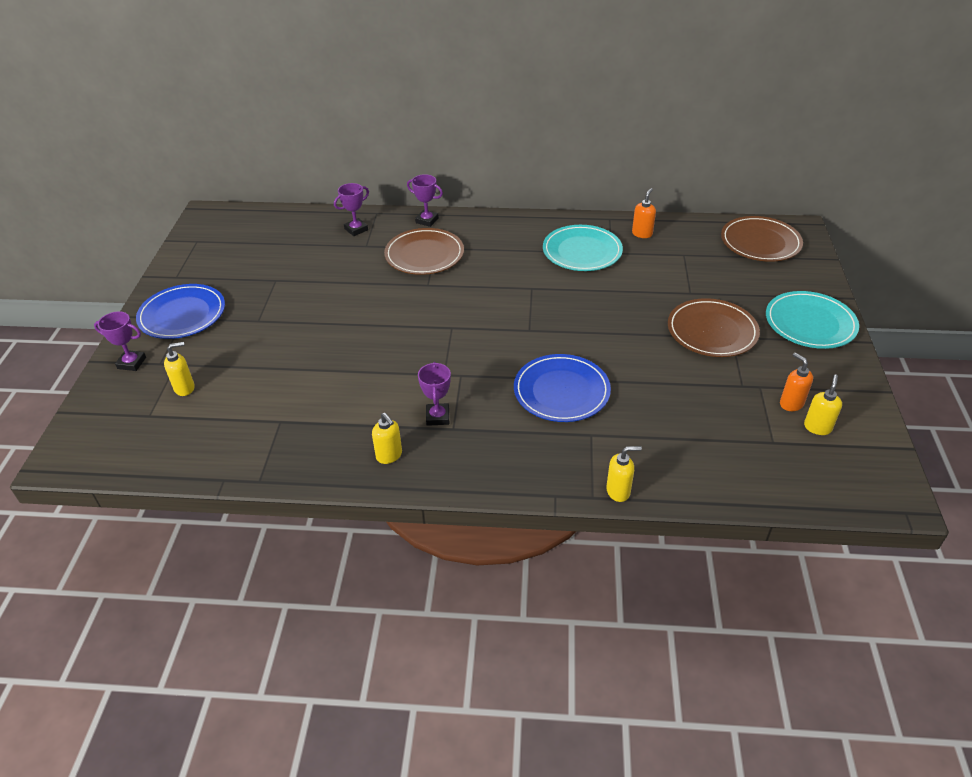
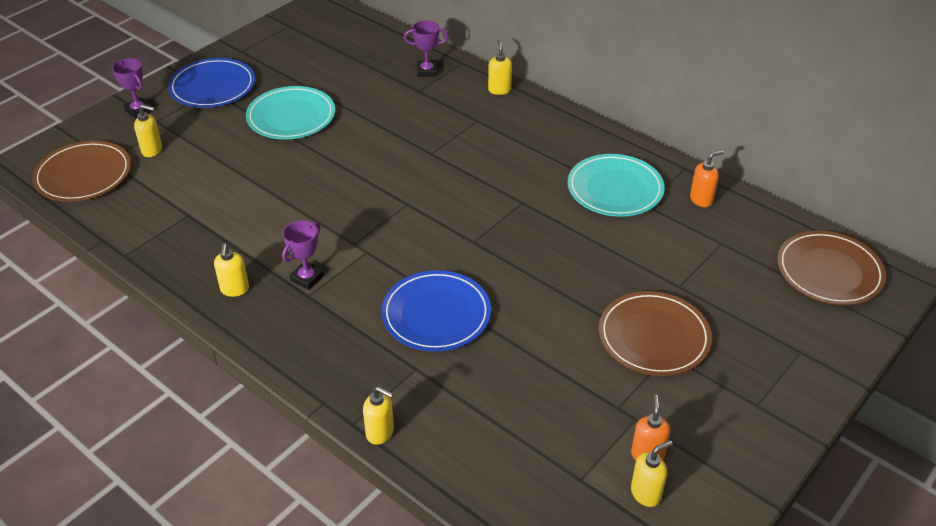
camera: 35 degrees right, 0 degrees up
(424, 254) = (460, 123): brown plate -> brown plate (83, 175)
(427, 220) = (499, 90): purple trophy -> yellow soap dispenser
(810, 323) = (776, 386): turquoise plate -> turquoise plate (291, 116)

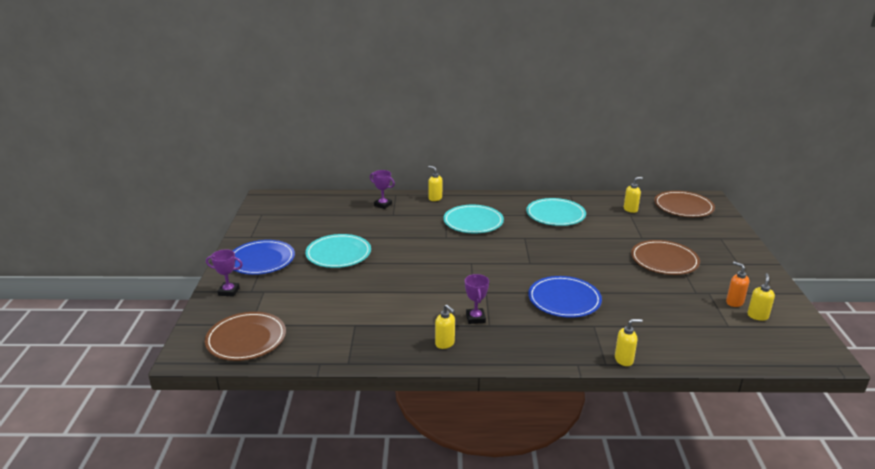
camera: 40 degrees left, 15 degrees down
(152, 150) = (275, 306): yellow soap dispenser -> yellow soap dispenser (630, 209)
(427, 71) = (383, 205): purple trophy -> purple trophy turned 75 degrees clockwise
(494, 147) = (473, 222): none -> turquoise plate
(701, 199) = (596, 203): orange soap dispenser -> none

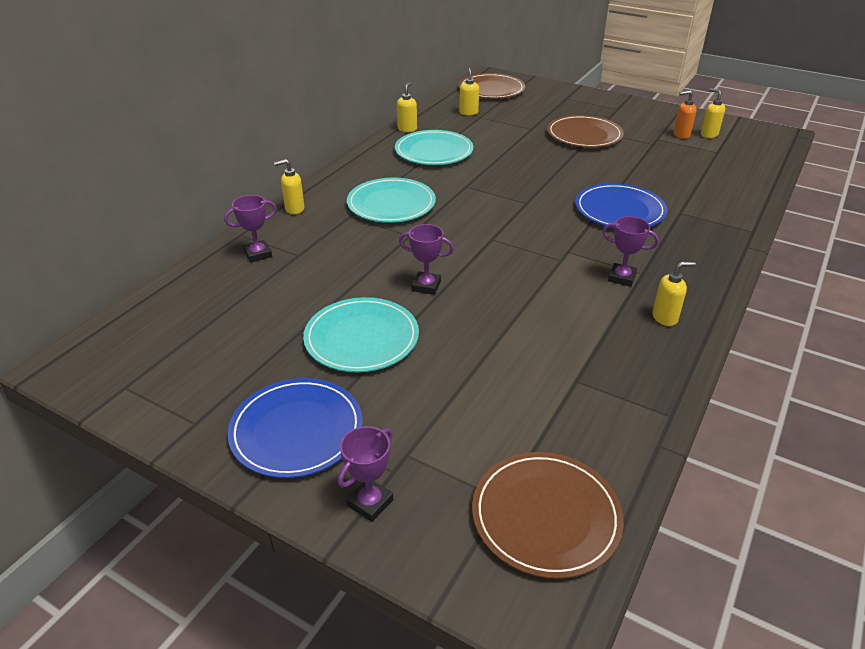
camera: 60 degrees left, 10 degrees up
(400, 257) = (426, 286): none -> purple trophy
(624, 360) = (750, 219): yellow soap dispenser -> yellow soap dispenser (407, 129)

